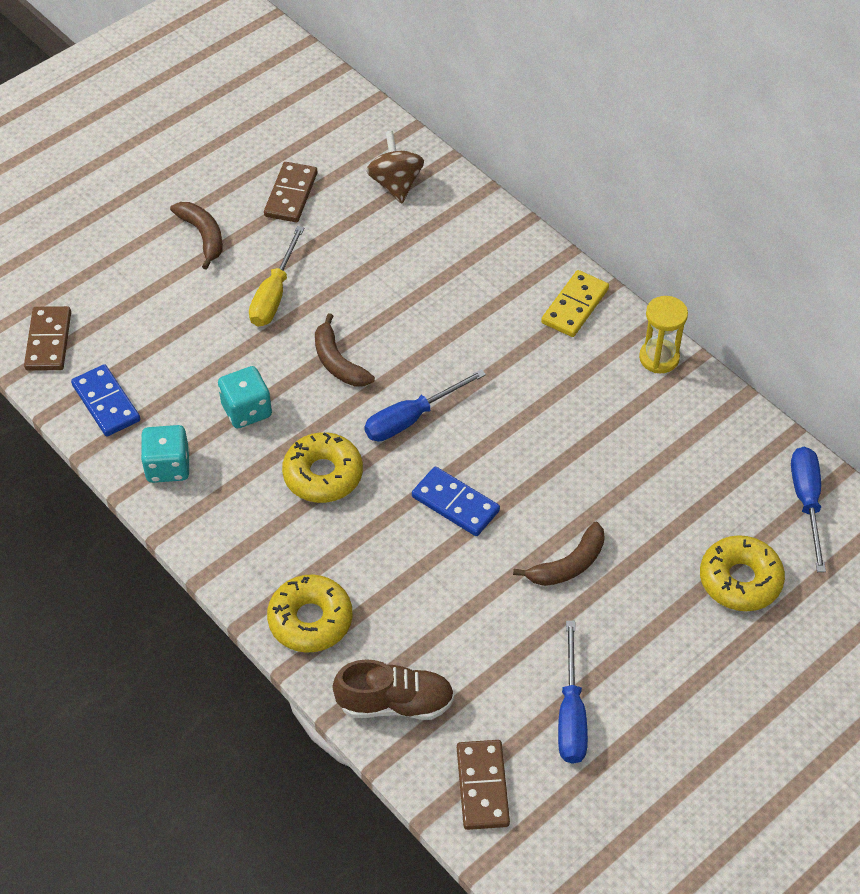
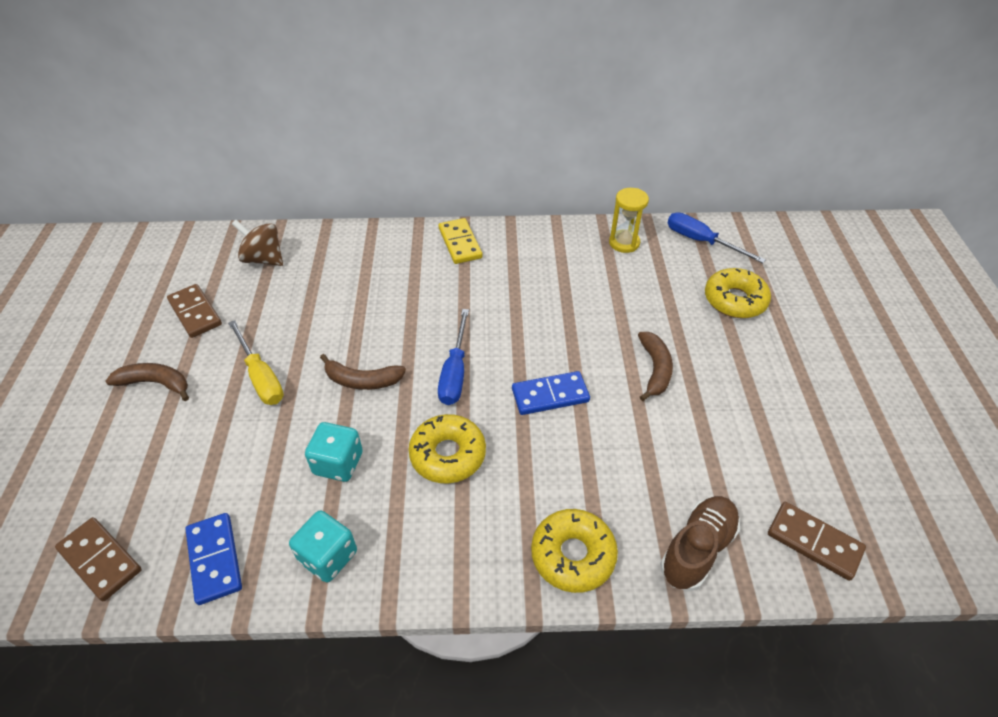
camera: 50 degrees left, 5 degrees down
(106, 403) = (214, 559): blue domino -> blue domino turned 60 degrees clockwise
(571, 714) = (781, 446): blue screwdriver -> none
(659, 358) = (538, 234): yellow hourglass -> yellow hourglass (624, 243)

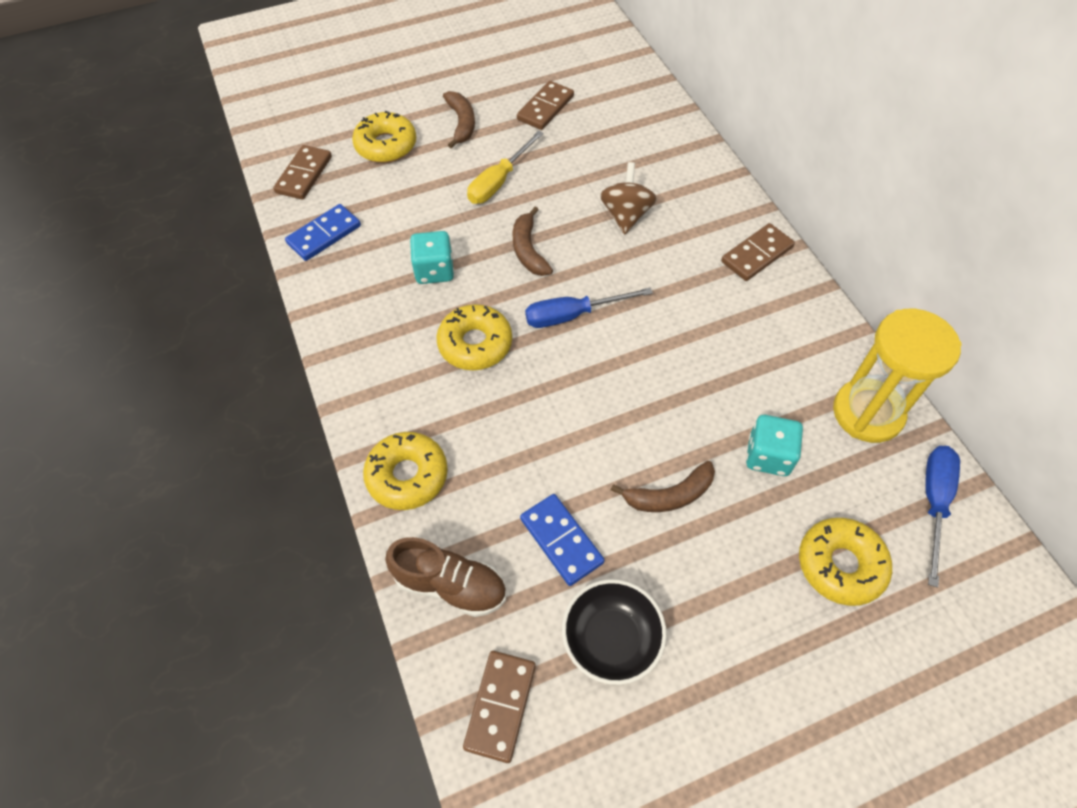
camera: 70 degrees right, 10 degrees up
(127, 460) = (386, 145): none -> yellow donut
(263, 259) = (635, 118): brown spinning top -> brown spinning top (626, 215)
(328, 556) = (348, 300): turquoise dice -> turquoise dice (768, 456)
(460, 243) = (757, 254): yellow domino -> brown domino
(550, 395) = (583, 404): blue domino -> blue domino (561, 540)
(624, 243) = (867, 413): yellow hourglass -> yellow hourglass, size x1.67
(767, 446) = (611, 639): none -> black bowl

